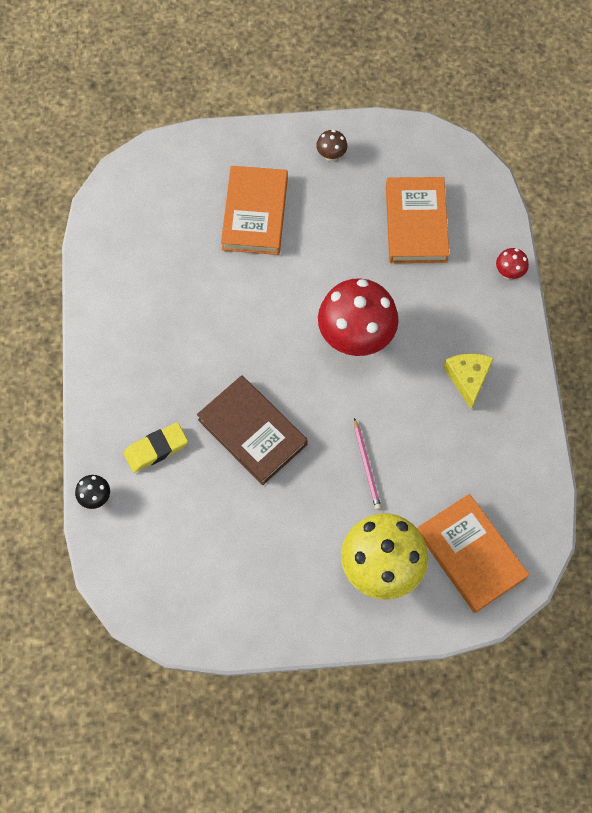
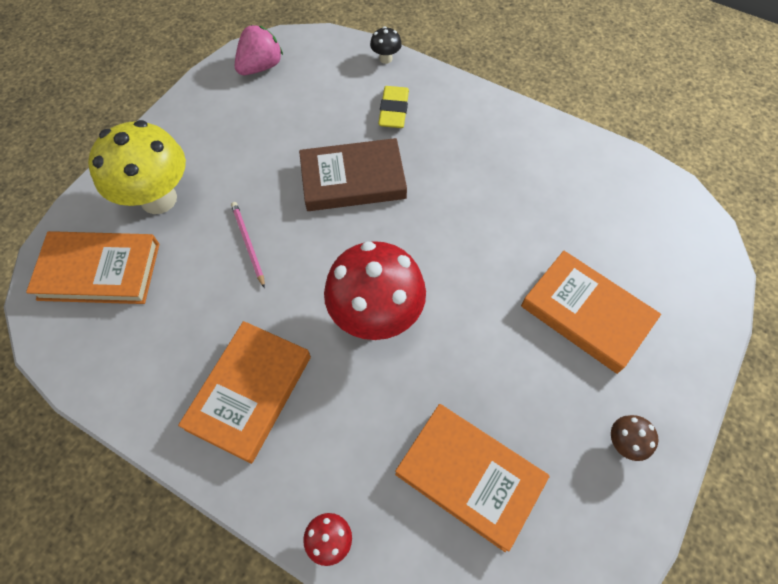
camera: 125 degrees right, 5 degrees down
(182, 603) = (261, 67): none -> pink strawberry
(366, 466) = (248, 243): pink pencil -> pink pencil turned 45 degrees clockwise
(468, 378) = (249, 392): yellow cheese -> orange book

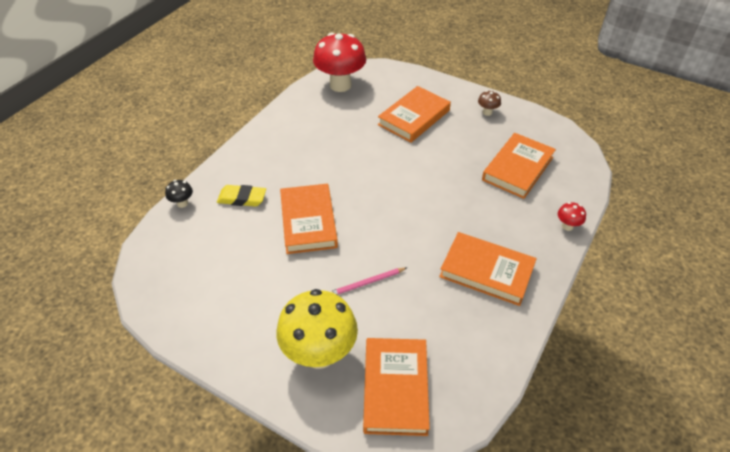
camera: 90 degrees left, 15 degrees down
(261, 67) = (169, 290): pink strawberry -> none
(353, 179) = (308, 222): brown book -> orange book
(376, 316) = (423, 207): red mushroom -> red mushroom (340, 85)

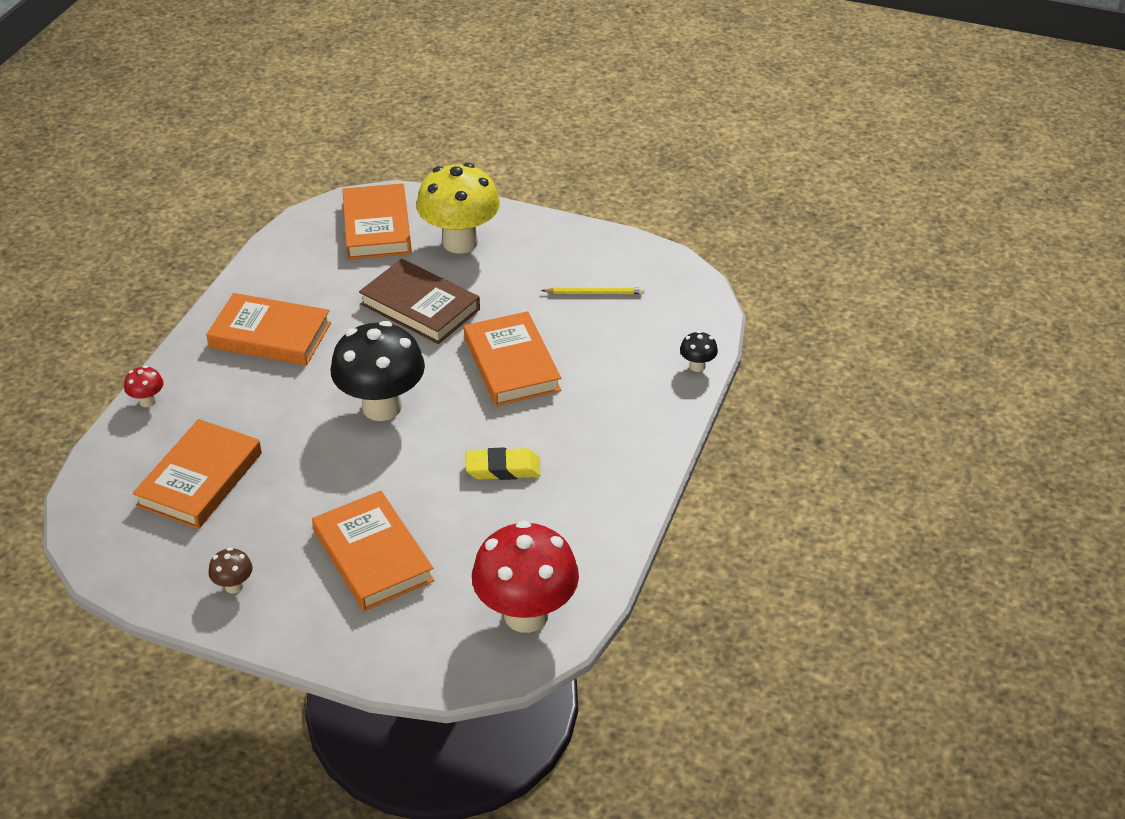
camera: 170 degrees right, 5 degrees down
(223, 277) = (595, 293): none -> yellow pencil
(242, 198) = (617, 382): yellow eraser -> yellow eraser (503, 468)
(366, 283) = (420, 307): pink pencil -> brown book
(403, 201) = (382, 407): none -> black mushroom
(414, 117) = (373, 556): orange book -> orange book turned 60 degrees counterclockwise

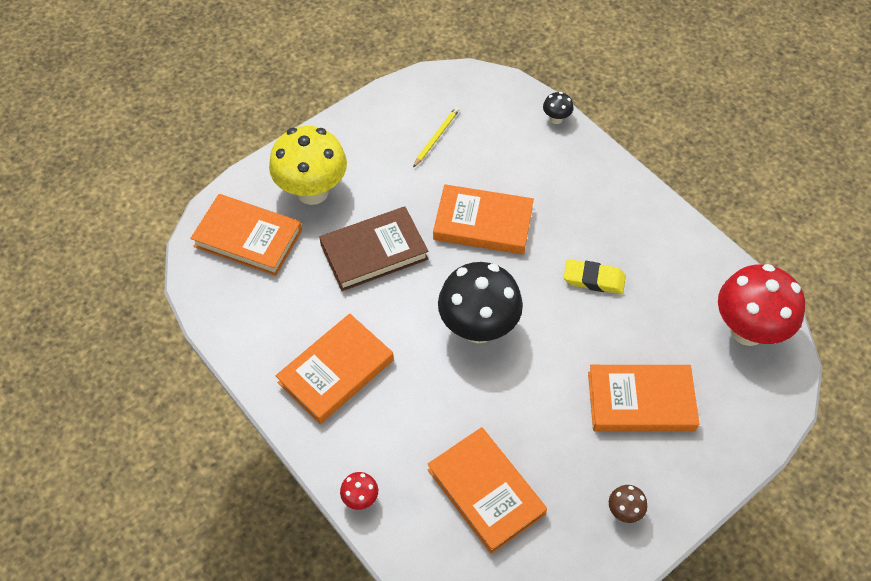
camera: 60 degrees left, 15 degrees up
(503, 468) = (594, 279): yellow eraser -> yellow eraser turned 75 degrees clockwise

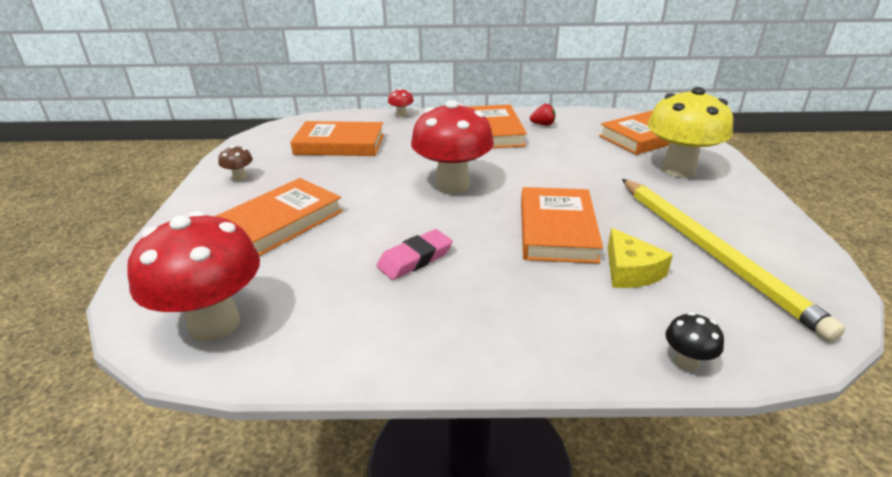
camera: 130 degrees right, 25 degrees down
(279, 338) = (543, 124): none -> red strawberry
(374, 252) = (581, 172): brown book -> none
(436, 137) = (711, 252): yellow pencil -> yellow pencil, size x2.43
(478, 328) = (452, 185): black mushroom -> red mushroom
(483, 223) = (557, 230): orange book -> orange book turned 45 degrees counterclockwise
(497, 167) = (630, 271): none -> yellow cheese
(594, 279) = (415, 259): yellow eraser -> pink eraser

